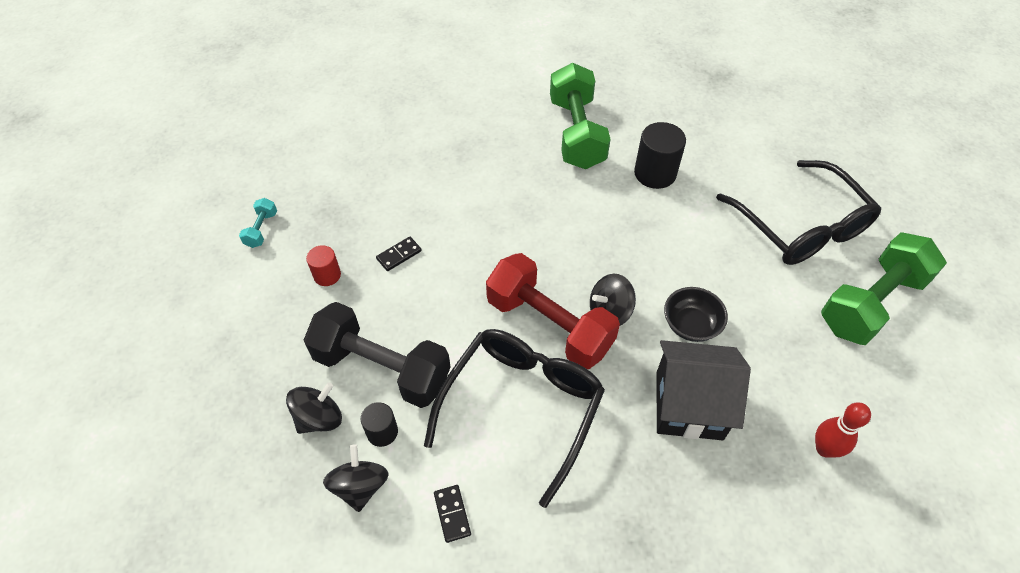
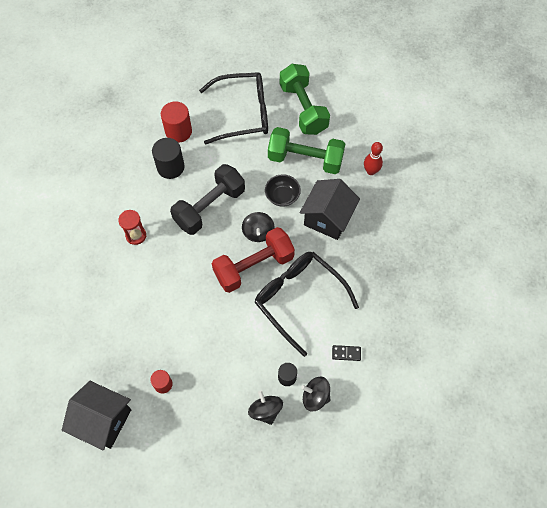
camera: 70 degrees left, 10 degrees up
(261, 229) = (103, 420): turquoise dumbbell -> black house
(382, 368) = (246, 367): black dumbbell -> black dumbbell (210, 207)
(399, 255) = (166, 335): black domino -> none
(531, 173) = (136, 235): none -> red hourglass
(576, 133) = (115, 197): green dumbbell -> green dumbbell (305, 159)
(716, 163) = (178, 131): none -> red cylinder

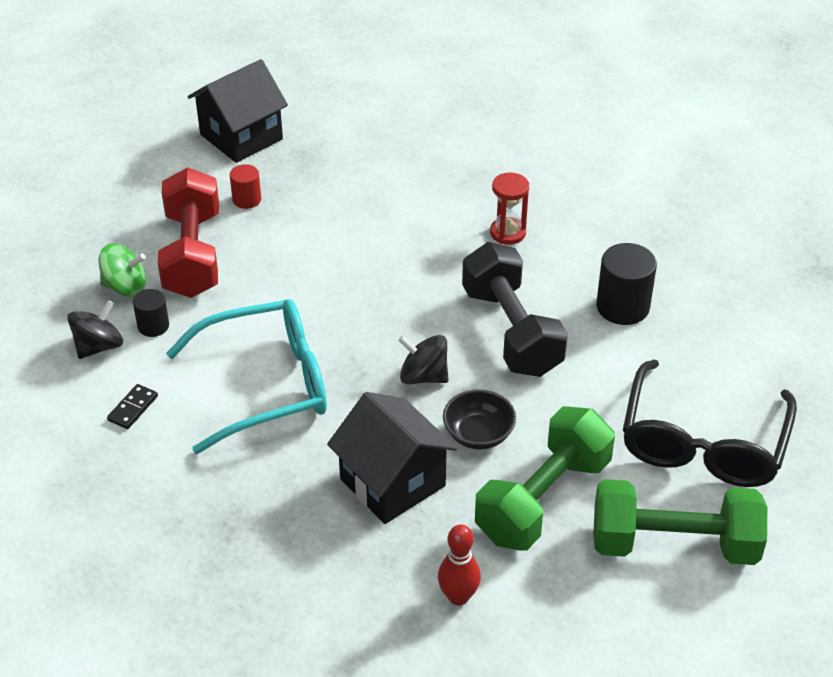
camera: 115 degrees right, 20 degrees down
(178, 131) = (699, 338): red cylinder -> none
(254, 266) = (362, 349): red dumbbell -> red dumbbell (193, 254)
(265, 410) = (125, 287): black spinning top -> green spinning top
(299, 299) = (266, 385): black glasses -> turquoise glasses

